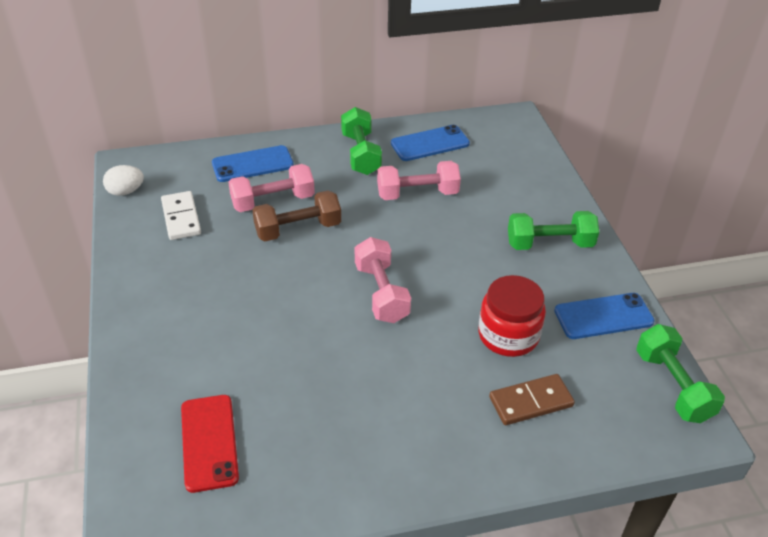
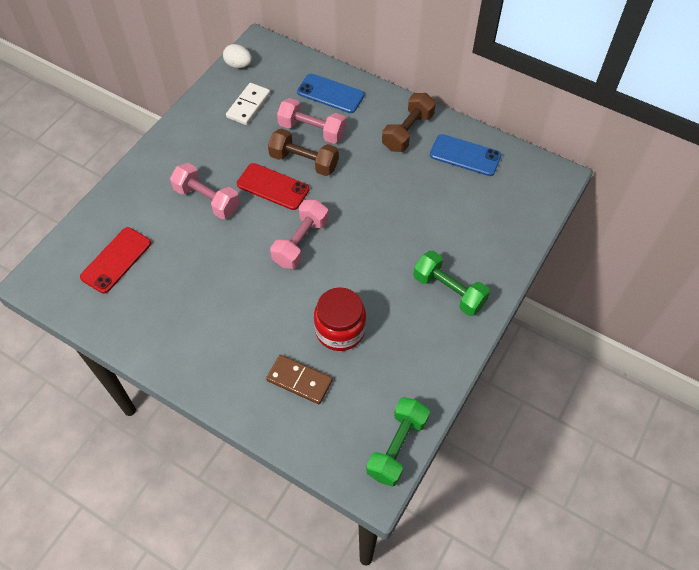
camera: 45 degrees right, 15 degrees up
(295, 267) = (273, 186): none -> red phone
(361, 154) = (407, 132): green dumbbell -> brown dumbbell
(417, 194) = (407, 189): pink dumbbell -> pink dumbbell (207, 200)
(603, 316) = (416, 367): blue phone -> none

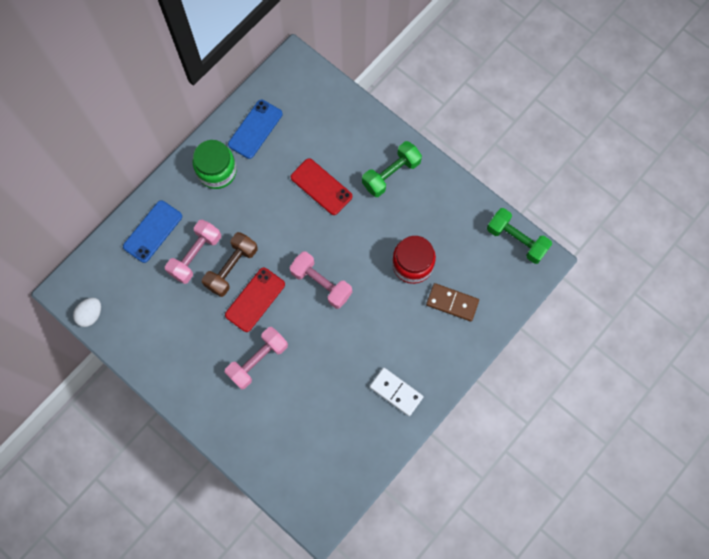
camera: 80 degrees left, 15 degrees up
(116, 260) = (309, 447): red phone -> red phone (321, 187)
(248, 105) = (149, 311): white domino -> white domino (396, 392)
(299, 380) = (452, 302): brown domino -> brown domino turned 75 degrees clockwise
(407, 132) = (217, 171): brown dumbbell -> green jar

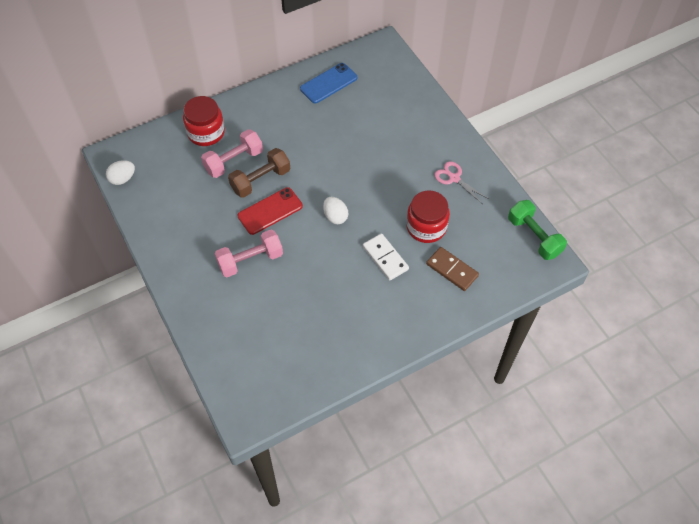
camera: 20 degrees right, 15 degrees down
(153, 231) = (206, 133): blue phone -> red jar
(217, 171) = (281, 104): green jar -> none
(321, 187) = (368, 142): red phone -> none
(321, 283) = (335, 216): pink dumbbell -> white egg
(391, 174) = (435, 150): green dumbbell -> none
(396, 392) = (368, 329): white domino -> white domino (385, 258)
(420, 200) = (454, 178): none -> pink scissors

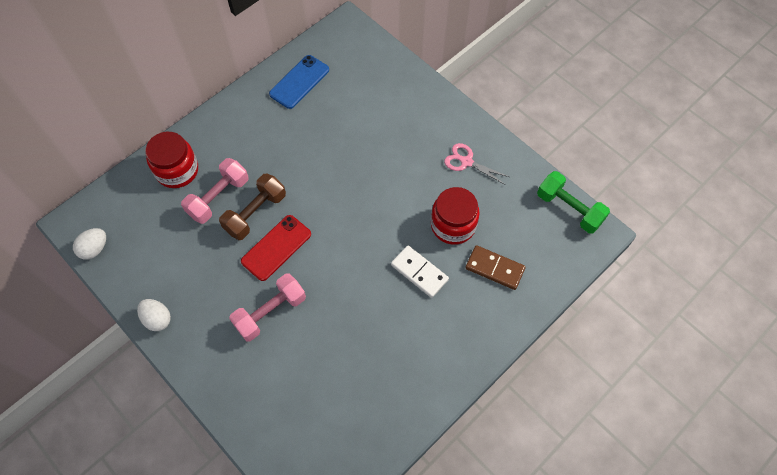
camera: 15 degrees left, 5 degrees up
(335, 216) = (351, 237): white egg -> white egg (157, 319)

